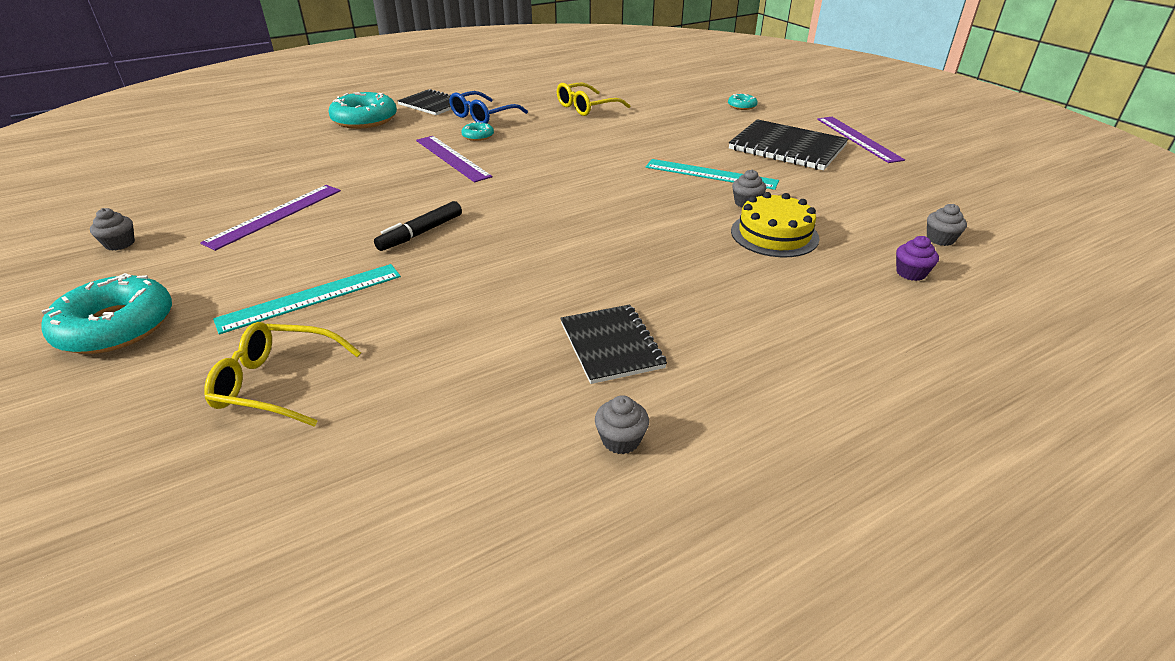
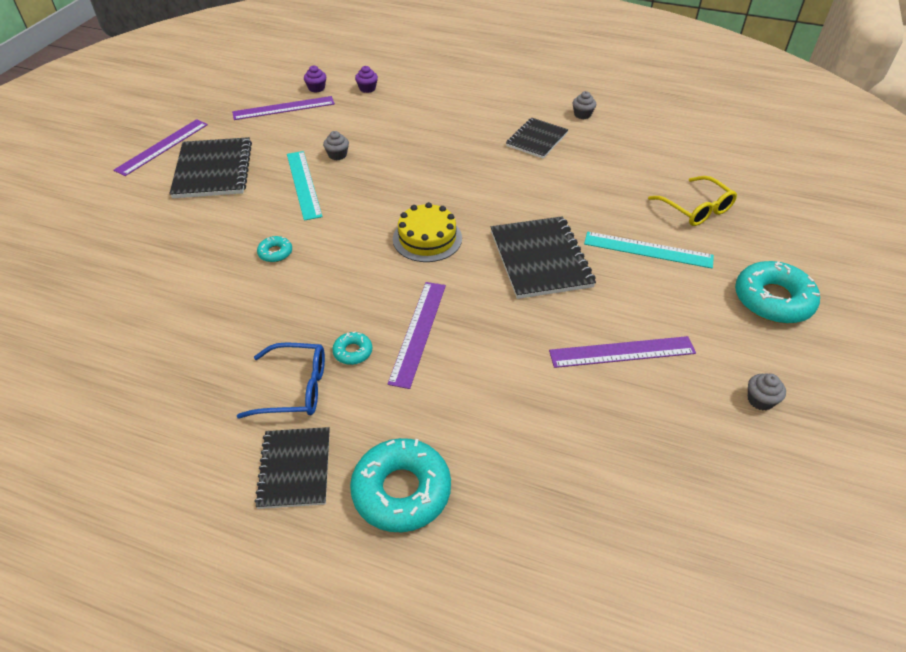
camera: 130 degrees left, 10 degrees up
(420, 233) = (540, 259): black marker -> black notebook
(586, 107) = (198, 324): yellow glasses -> none
(742, 106) = (113, 226): turquoise donut -> turquoise donut (275, 253)
(774, 234) = (371, 133): yellow cake -> yellow cake (427, 238)
(895, 206) = (283, 108): none -> purple ruler
(940, 239) = (316, 88): grey cupcake -> purple cupcake

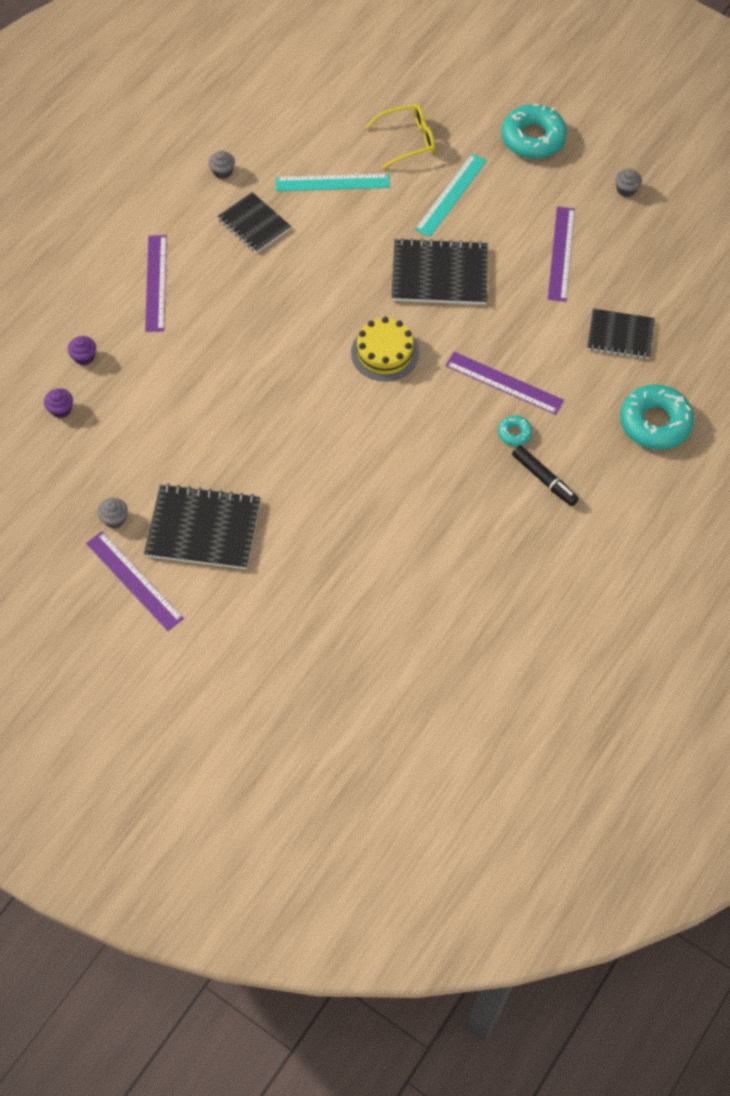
camera: 75 degrees left, 15 degrees up
(275, 253) = (367, 479): turquoise donut -> none
(283, 108) = (95, 448): purple ruler -> purple ruler (156, 283)
(294, 388) = (544, 479): blue glasses -> black marker
(295, 468) = (621, 486): black notebook -> black notebook (620, 335)
(303, 184) = (261, 444): turquoise ruler -> turquoise ruler (332, 182)
(337, 155) = (217, 406): grey cupcake -> grey cupcake (114, 519)

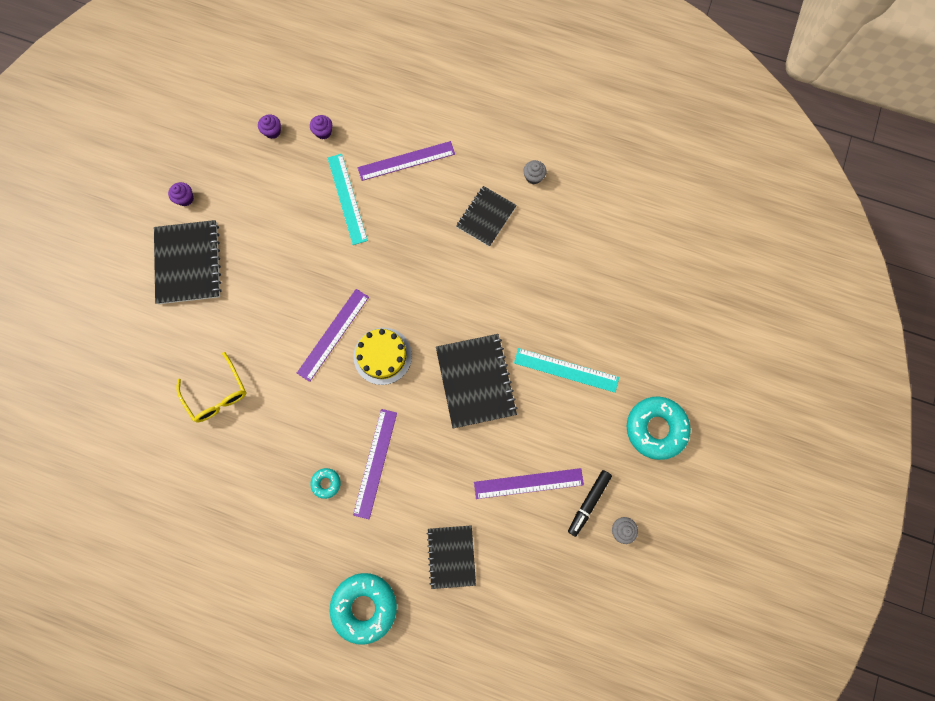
camera: 75 degrees right, 15 degrees up
(114, 519) = (185, 198): grey cupcake -> purple cupcake
(134, 580) = (136, 228): purple ruler -> purple ruler (333, 334)
(332, 182) = (549, 267): turquoise ruler -> turquoise ruler (347, 198)
(407, 140) = (616, 317): yellow glasses -> yellow glasses (217, 394)
(544, 479) = (285, 518): black marker -> black marker (588, 502)

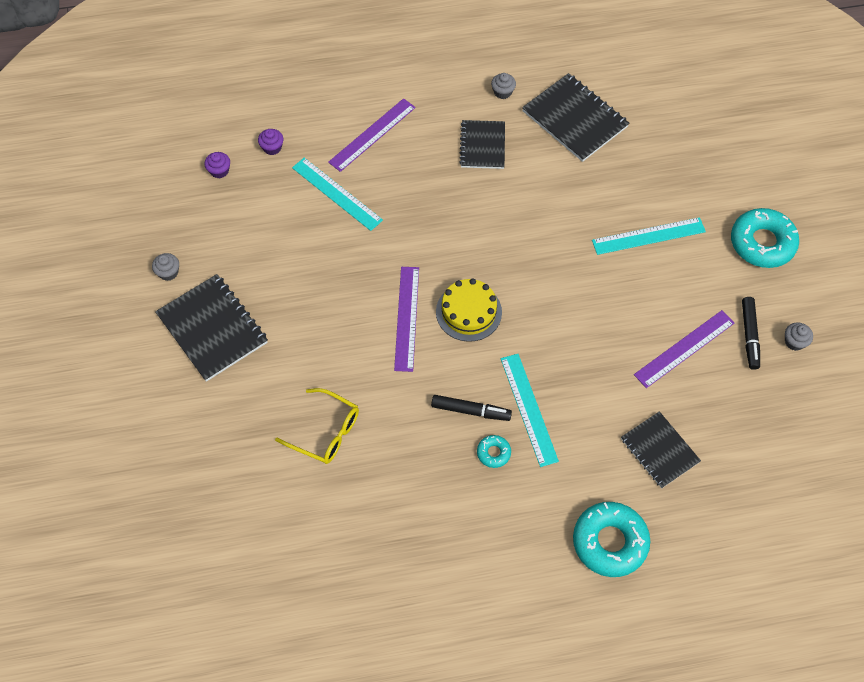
camera: 30 degrees left, 15 degrees down
(185, 198) = (168, 272): purple cupcake -> grey cupcake
(331, 439) = (471, 411): none -> black marker
(375, 463) = (528, 409): purple ruler -> turquoise ruler
(475, 381) = (573, 288): black notebook -> black notebook (574, 119)

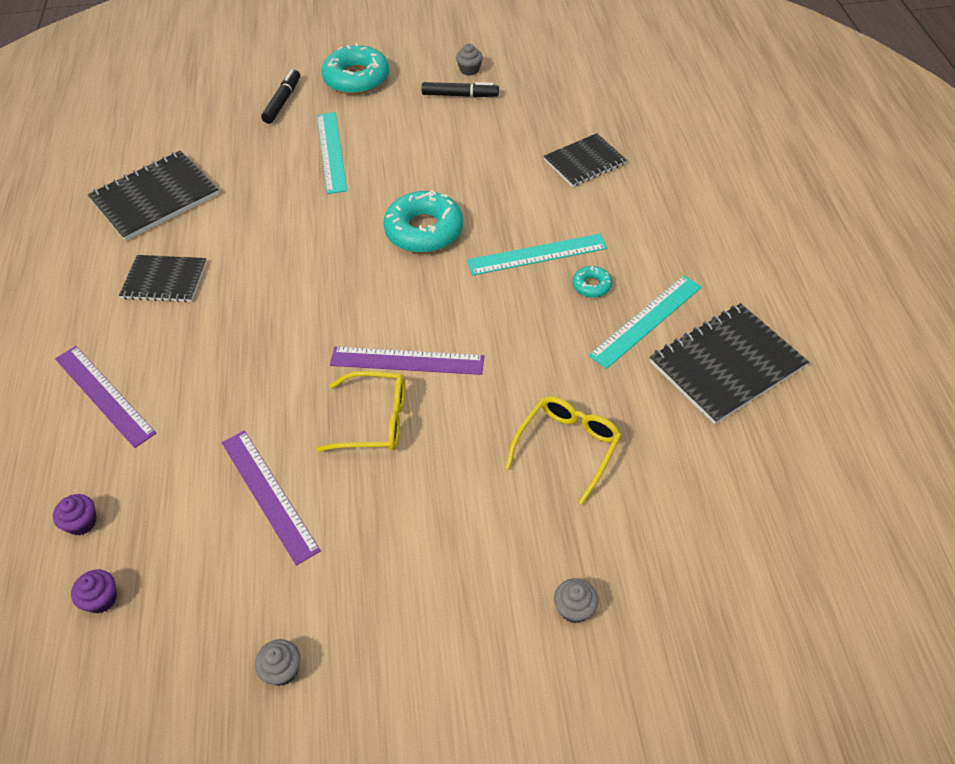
camera: 85 degrees left, 10 degrees down
(212, 329) = (396, 596): black notebook -> black notebook (726, 365)
(337, 193) = (193, 437): turquoise ruler -> turquoise ruler (646, 320)
(350, 302) = (374, 420): none -> yellow glasses
(468, 312) = (406, 301): yellow cake -> none
(471, 411) = (539, 303): black marker -> black marker (283, 101)
(502, 92) = (88, 258): grey cupcake -> grey cupcake (574, 608)
(609, 542) = (686, 202): turquoise donut -> turquoise donut (424, 230)
(684, 348) = (471, 137): purple ruler -> purple ruler (269, 495)

